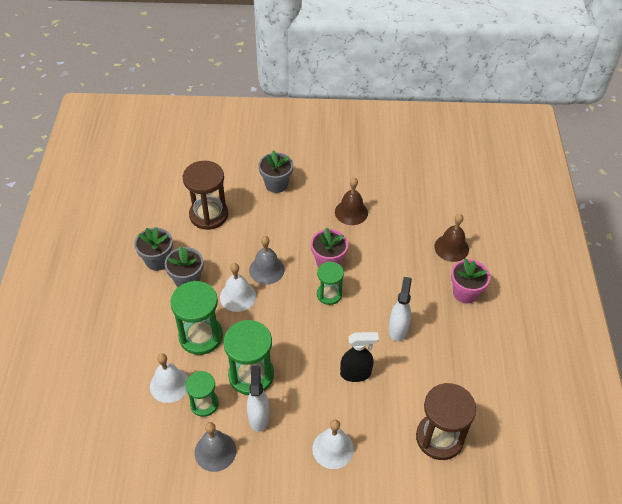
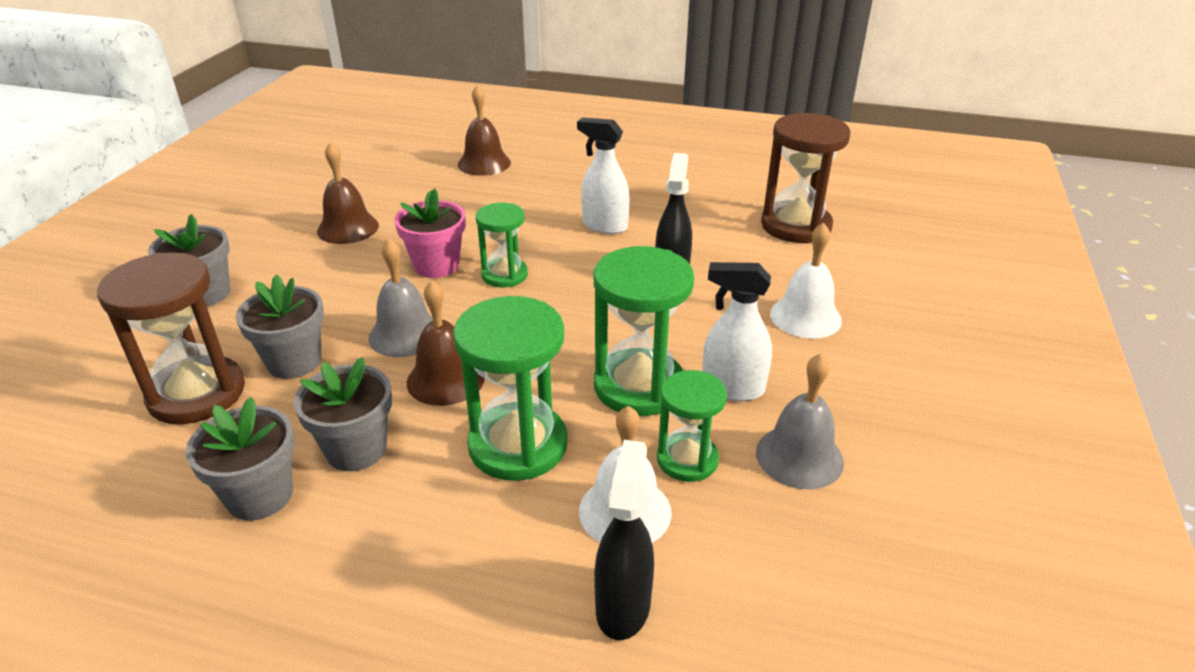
camera: 75 degrees left, 15 degrees down
(122, 393) = (623, 605): none -> black spray bottle
(236, 237) = (294, 362): none -> grey flower pot
(238, 296) = (445, 379): white bell -> brown bell
(465, 293) = (567, 168): pink flower pot -> none

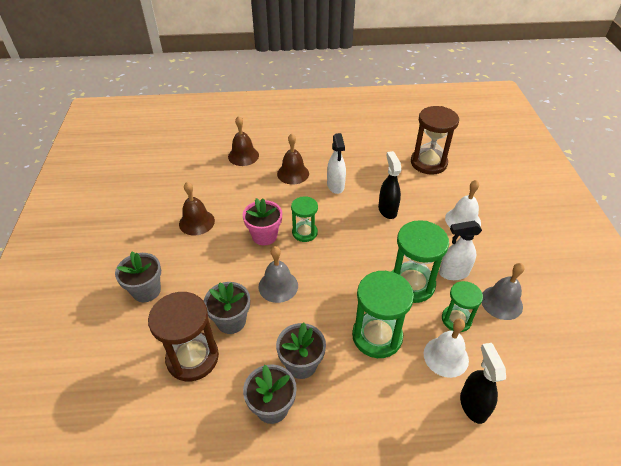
camera: 20 degrees left, 10 degrees up
(445, 379) = (317, 308): brown bell -> brown bell (293, 173)
(604, 226) = (335, 186): white spray bottle -> white spray bottle turned 105 degrees counterclockwise

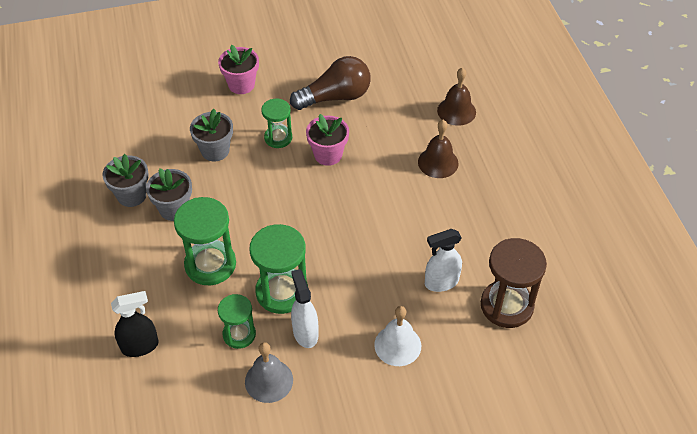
camera: 80 degrees right, 5 degrees up
(146, 290) = (241, 85): grey flower pot -> pink flower pot
(192, 358) = (174, 133): brown hourglass -> none
(196, 222) = (335, 97): brown bell -> brown light bulb
(278, 286) = (261, 177): grey bell -> none
(304, 232) = (340, 188): green hourglass -> green hourglass (278, 138)
(335, 186) = (427, 207): white spray bottle -> white spray bottle (441, 282)
(387, 210) = (396, 263): black spray bottle -> none
(446, 356) = (192, 324): white bell -> none

